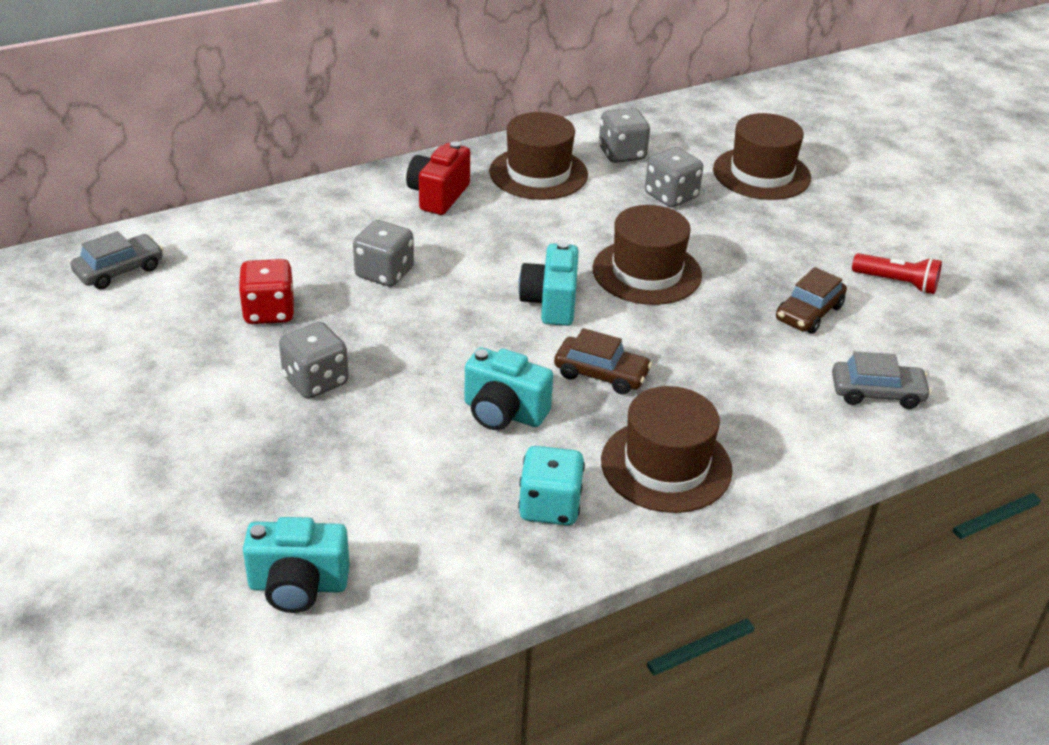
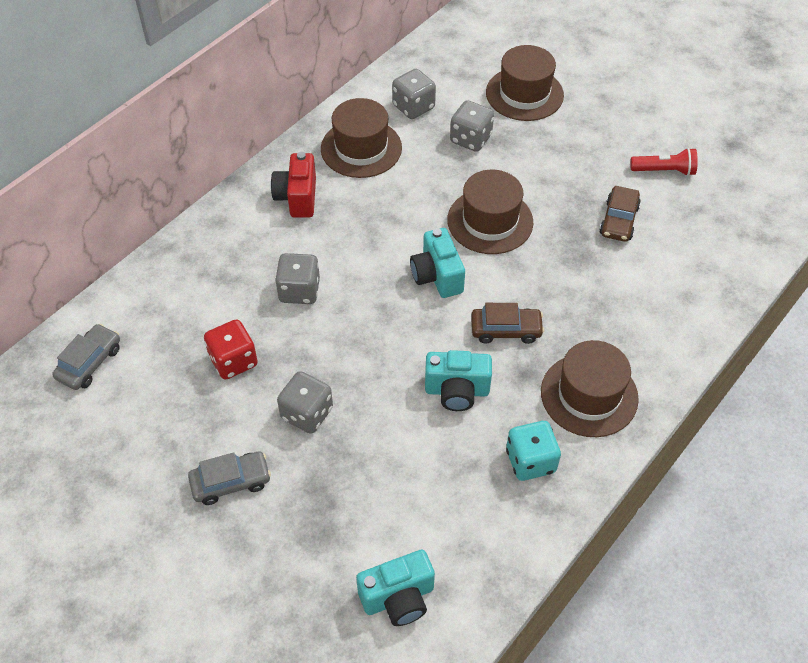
camera: 20 degrees left, 15 degrees up
(877, 393) = (695, 277): grey car -> grey car (231, 482)

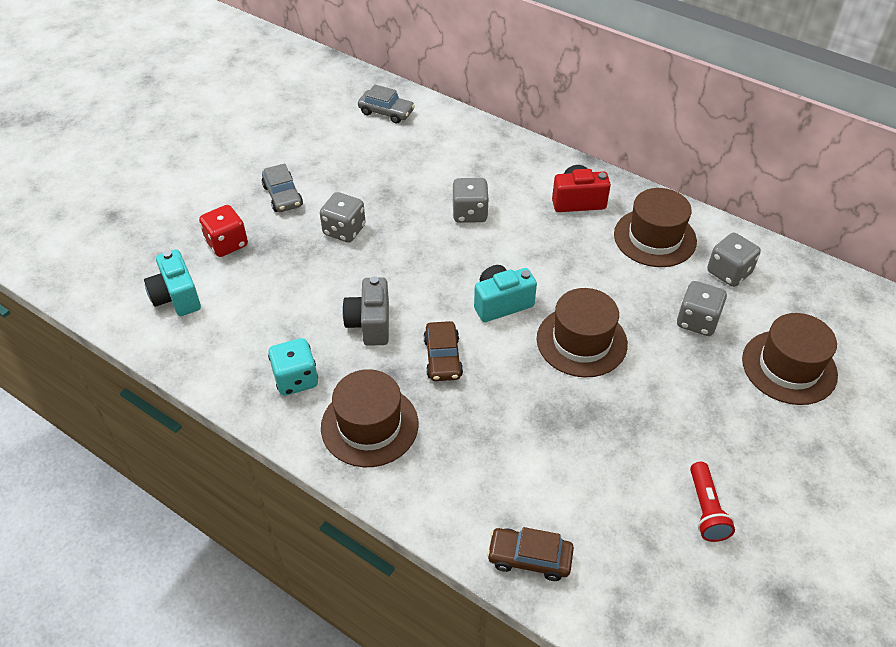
camera: 85 degrees right, 5 degrees down
(233, 361) = (393, 184): red dice -> red dice (227, 244)
(457, 391) = (370, 324): turquoise camera -> grey camera
(619, 220) = (610, 458): brown car -> brown car (529, 558)

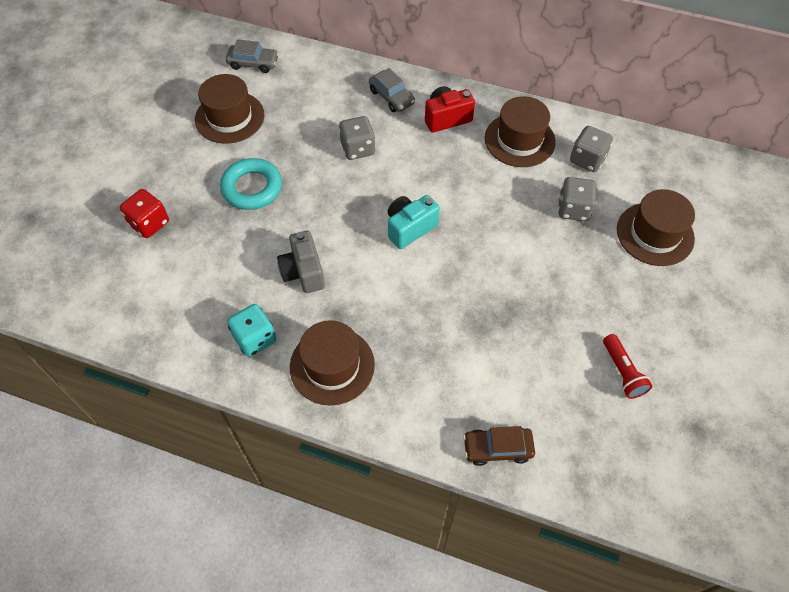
camera: 15 degrees left, 10 degrees up
(176, 297) = (120, 285): turquoise camera -> none
(283, 196) = (185, 165): grey car -> grey car (391, 97)
(344, 230) = (252, 188): grey dice -> turquoise ring
(443, 358) = (375, 289): brown car -> none
(581, 341) = (486, 248): brown hat -> brown hat (229, 117)

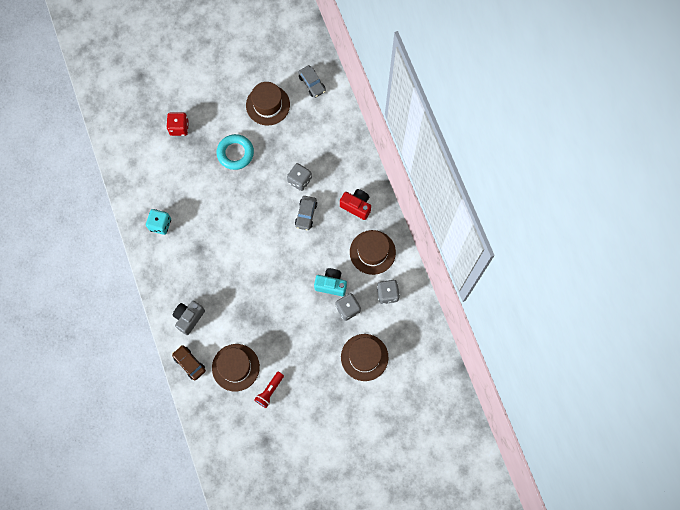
camera: 50 degrees right, 15 degrees up
(303, 272) = (209, 216): grey camera -> grey camera (189, 318)
(332, 366) = (173, 267): brown hat -> brown hat (235, 367)
(391, 97) = (348, 168): grey car -> grey car (306, 214)
(410, 228) = (272, 242): turquoise camera -> turquoise camera (331, 285)

